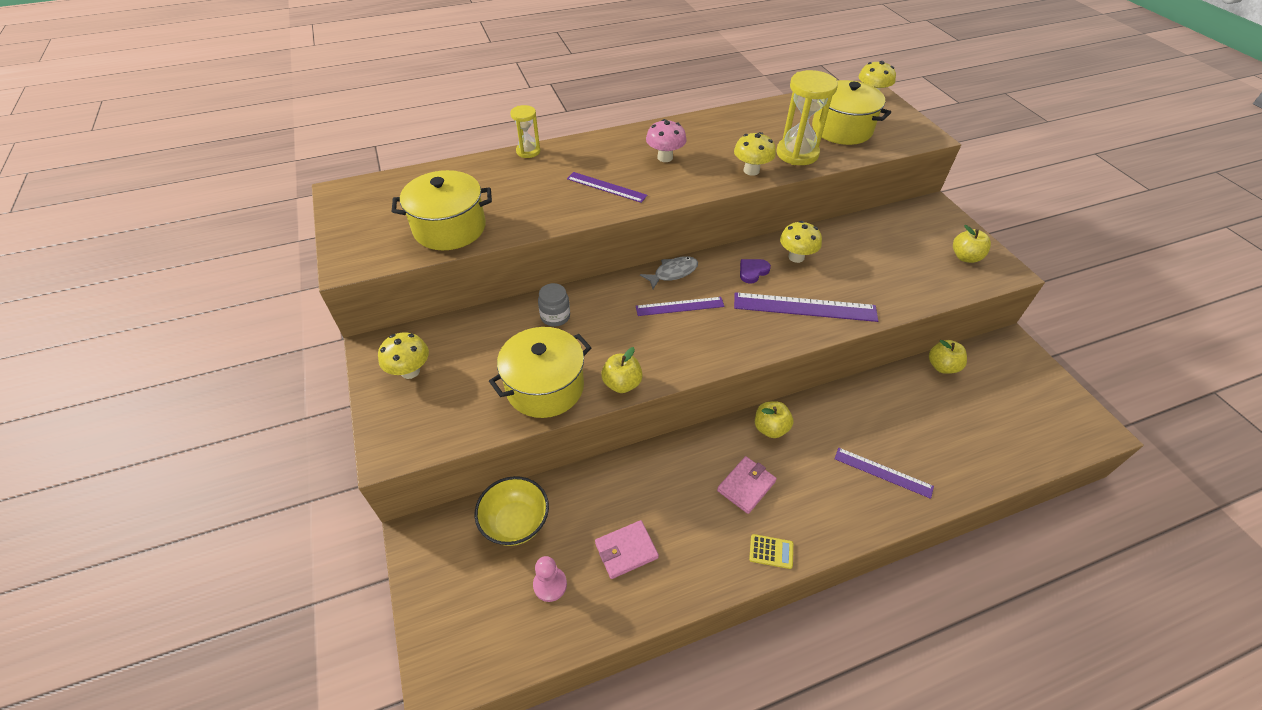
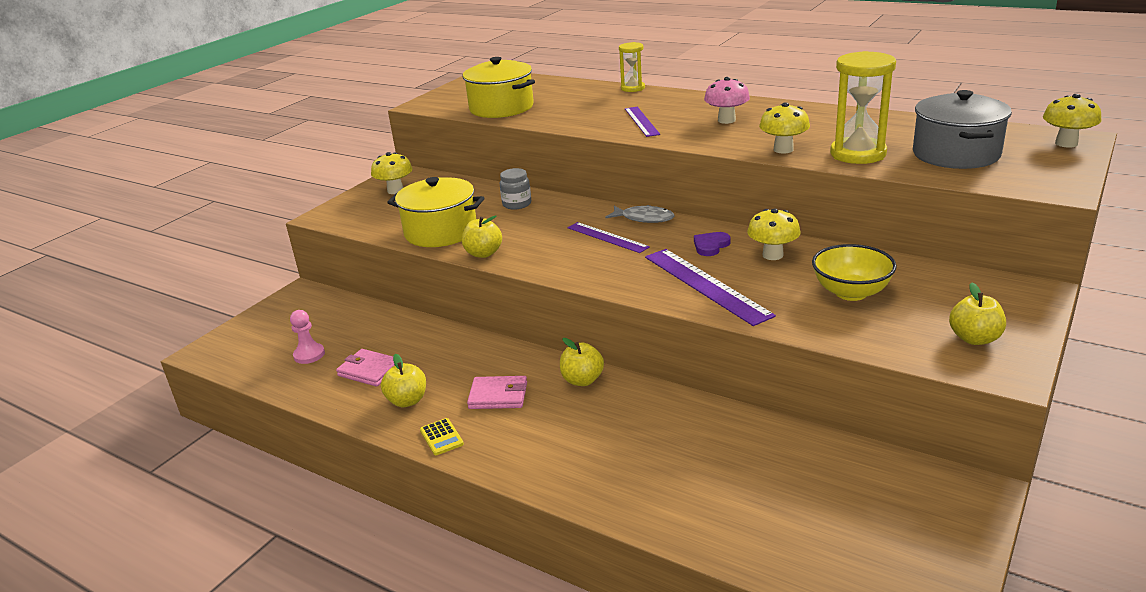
camera: 55 degrees right, 20 degrees down
(516, 522) = (347, 318): yellow bowl -> yellow bowl (851, 292)
(752, 271) = (711, 246): purple heart -> purple heart turned 60 degrees counterclockwise
(841, 129) = (955, 154): yellow pot -> grey pot
(883, 472) = (614, 465): purple ruler -> none
(942, 366) = (836, 449): yellow apple -> yellow apple (407, 401)

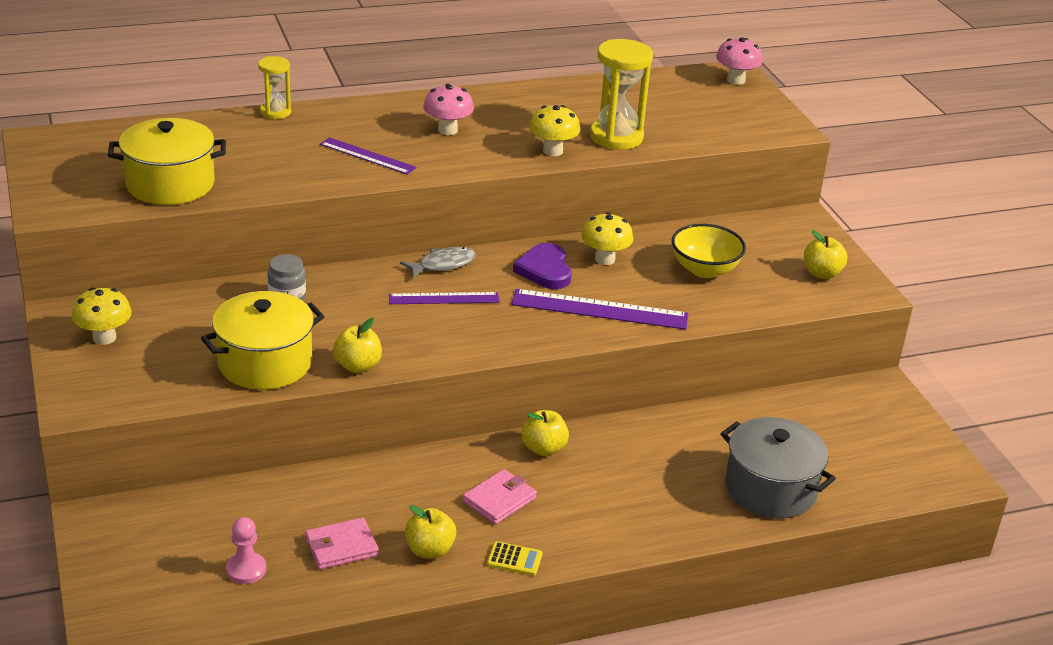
camera: 55 degrees left, 5 degrees up
(711, 246) = (545, 270): purple heart -> purple heart, size x1.51
(955, 154) = (683, 115): grey pot -> grey pot (770, 489)
(1066, 143) = (736, 80): yellow mushroom -> pink mushroom

